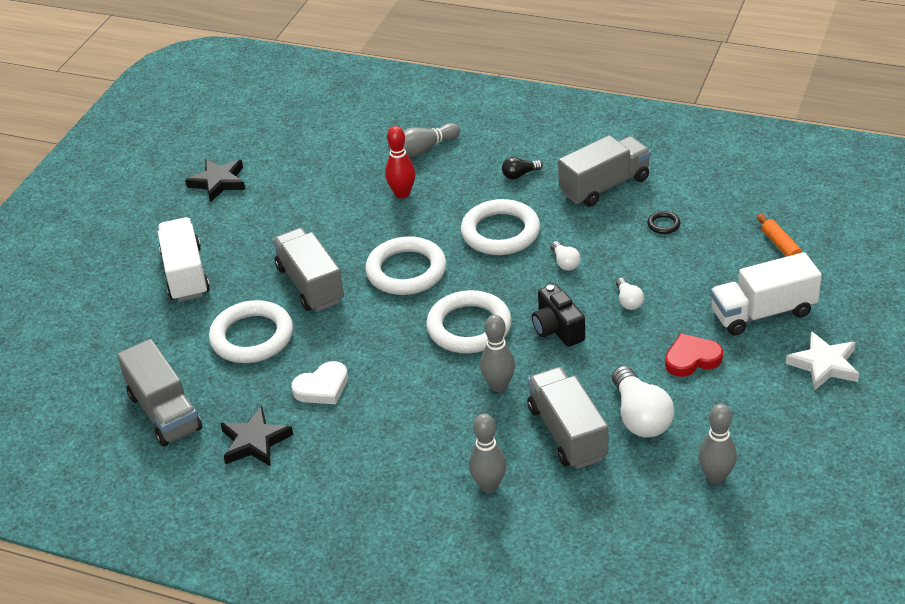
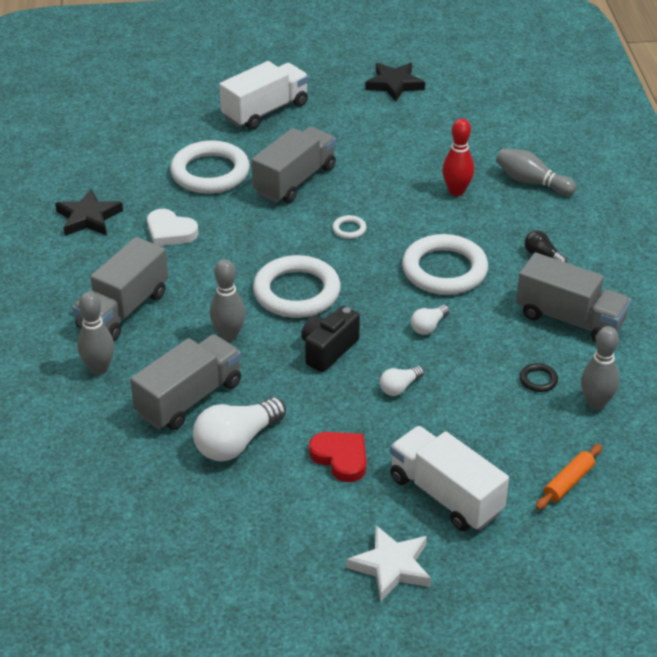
camera: 60 degrees right, 0 degrees up
(164, 412) = (99, 160): grey truck -> grey truck (123, 310)
(406, 271) = (349, 229): white ring -> white ring, size x0.41
(716, 477) = (180, 520): grey bowling pin -> grey bowling pin (596, 403)

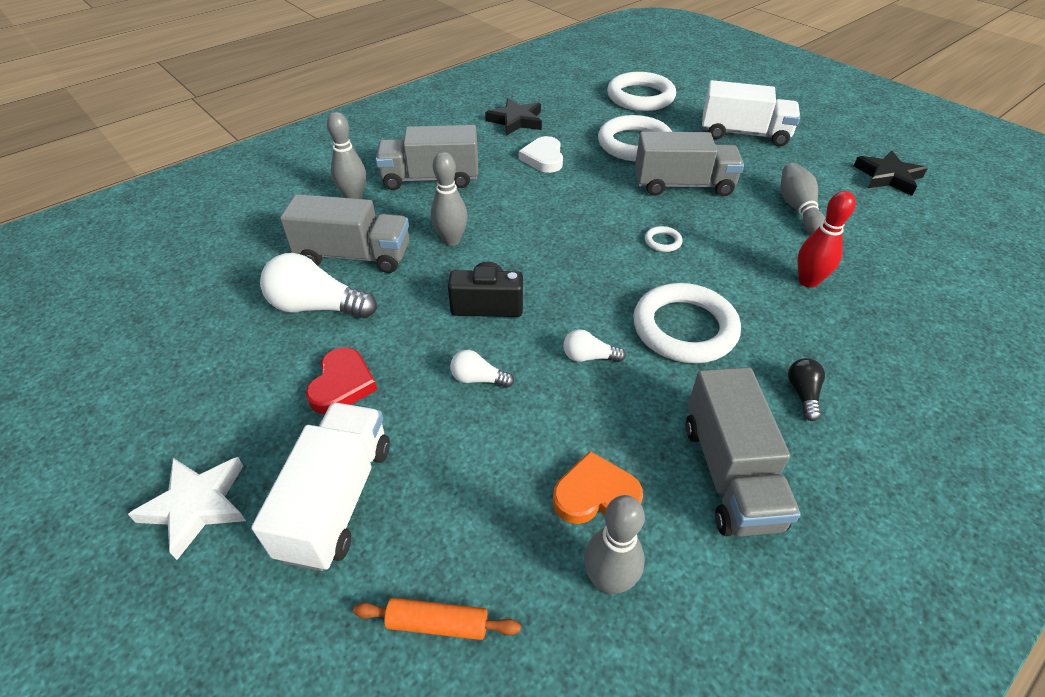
camera: 55 degrees right, 5 degrees up
(296, 292) = (545, 251): white ring -> white ring (640, 97)
(531, 182) = (903, 327): grey bowling pin -> grey bowling pin (797, 209)
(538, 380) = (595, 494): black ring -> orange heart

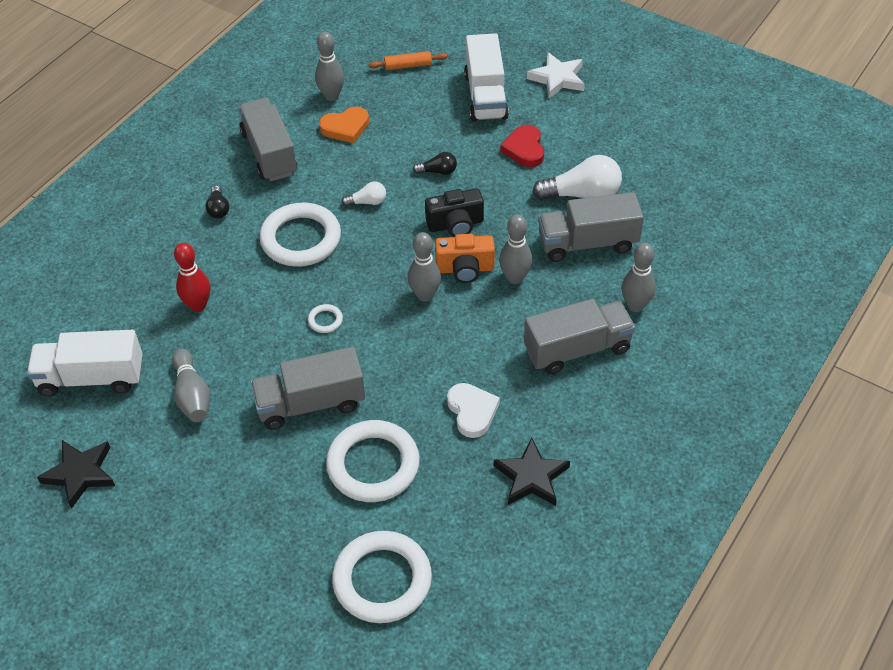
camera: 165 degrees right, 5 degrees up
(478, 379) = (438, 171): white light bulb -> black light bulb
(499, 258) = (465, 269): none -> orange camera
(552, 243) = (425, 295): none -> grey bowling pin
(744, 134) = (239, 521): white truck -> white truck (91, 378)

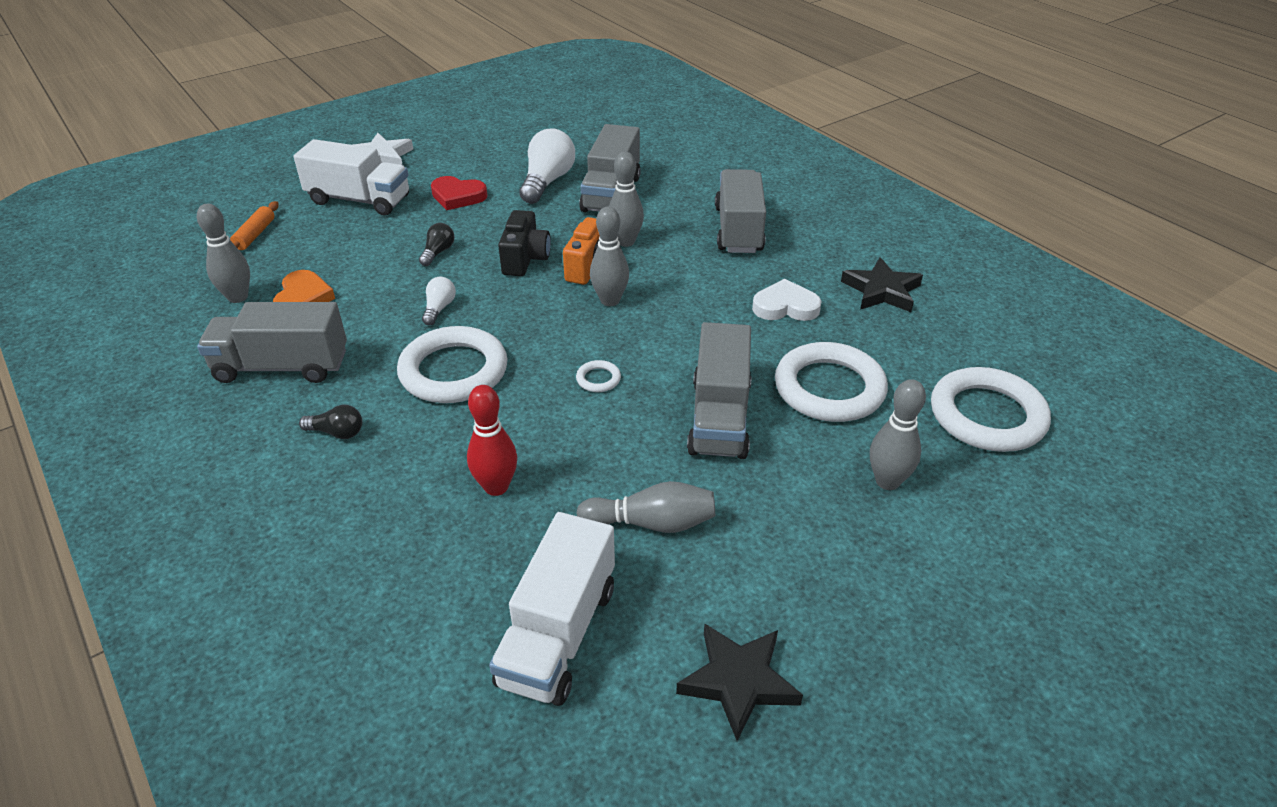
camera: 70 degrees left, 10 degrees down
(635, 305) = (704, 189): grey bowling pin -> grey bowling pin (887, 481)

